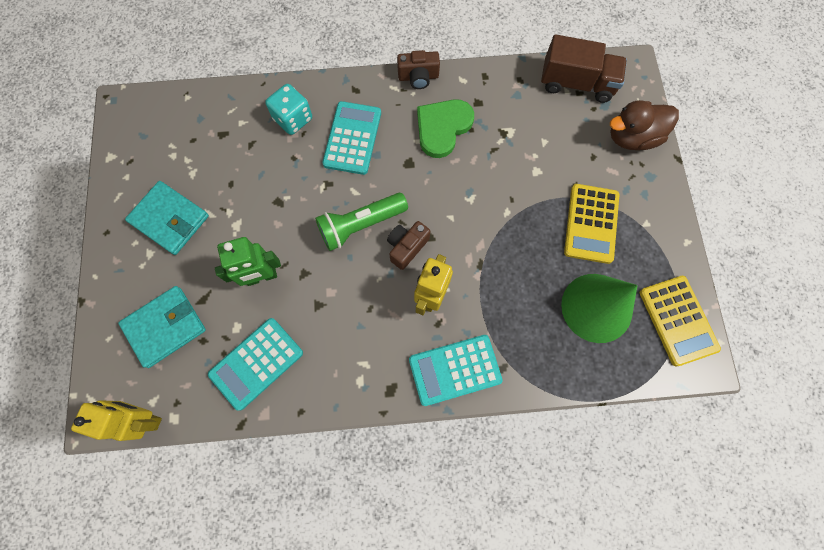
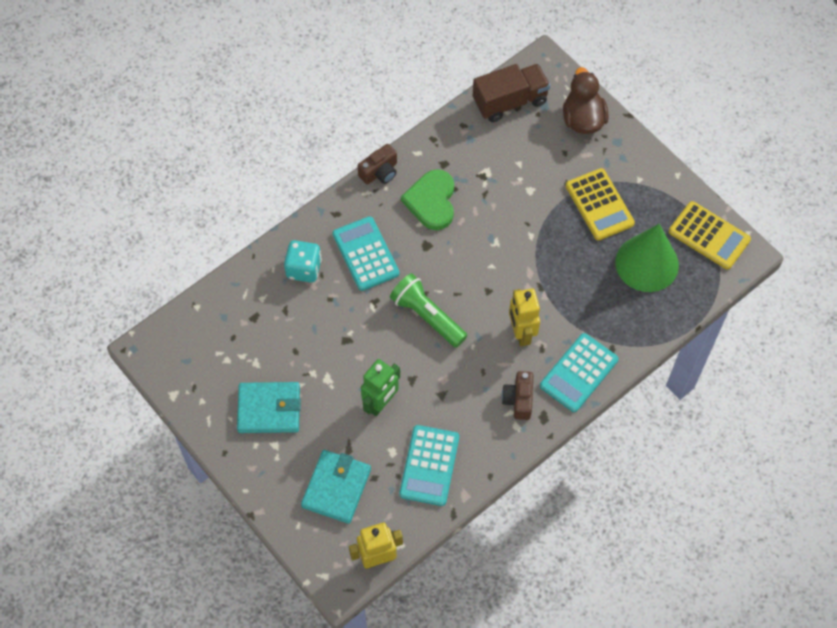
camera: 35 degrees left, 10 degrees down
(360, 225) = (427, 316): green flashlight -> green flashlight turned 105 degrees clockwise
(406, 247) = (475, 309): brown camera -> brown camera (518, 400)
(632, 137) = (583, 119): brown duck -> brown duck turned 135 degrees clockwise

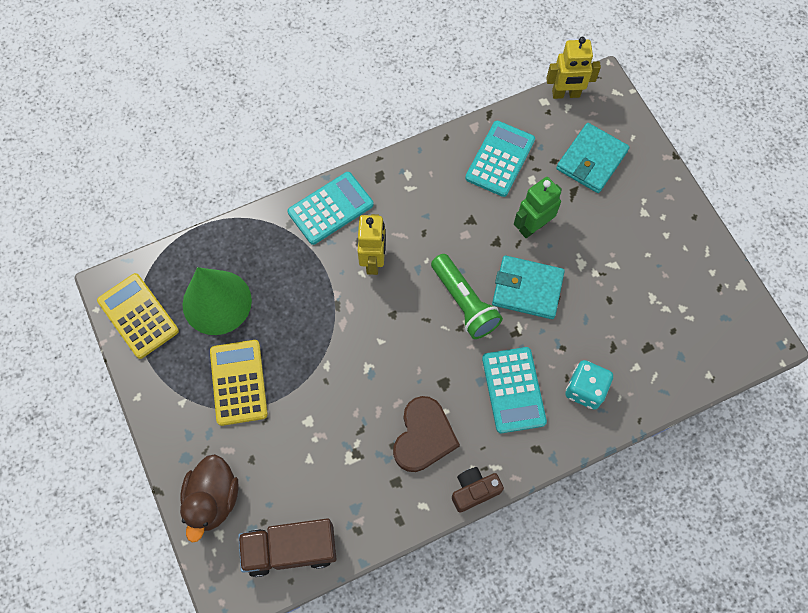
camera: 165 degrees left, 5 degrees up
(269, 409) = (645, 247): turquoise wallet -> turquoise wallet (527, 289)
(431, 201) = (423, 436): green heart -> brown heart
(518, 400) = (397, 197): brown camera -> none

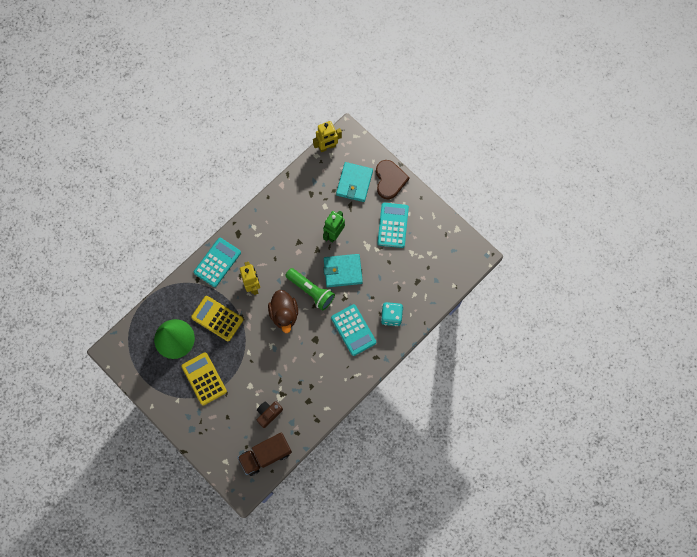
camera: 20 degrees left, 5 degrees up
(138, 316) = (133, 362): yellow calculator -> yellow calculator (217, 318)
(213, 499) = (215, 445): brown duck -> brown duck (284, 314)
(423, 436) = (314, 372): brown heart -> brown heart (390, 180)
(474, 490) = (350, 391): brown camera -> brown camera (268, 413)
(500, 159) = (303, 200): turquoise calculator -> turquoise calculator (393, 225)

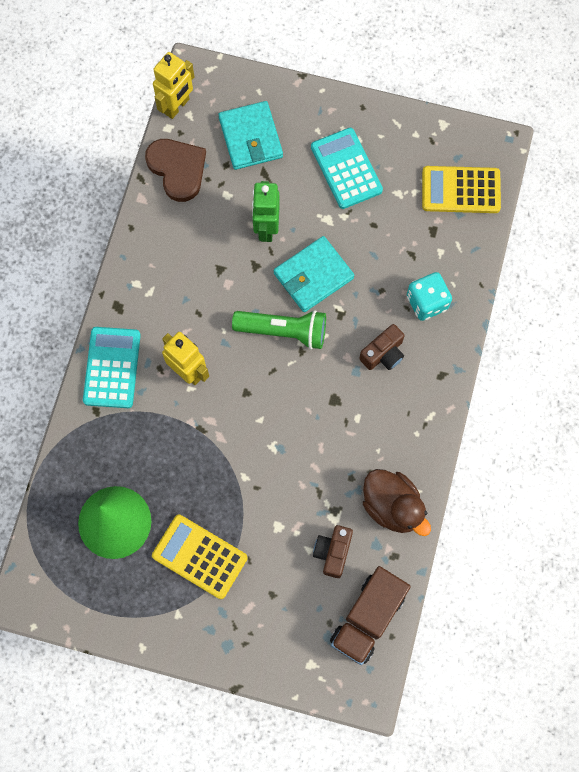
camera: 30 degrees left, 0 degrees up
(217, 318) = (164, 453): yellow calculator -> yellow calculator (461, 190)
(284, 314) = (264, 388): brown duck -> brown duck (392, 506)
(353, 330) = (383, 354): turquoise calculator -> brown camera
(390, 180) = (301, 106): brown heart -> brown heart (177, 169)

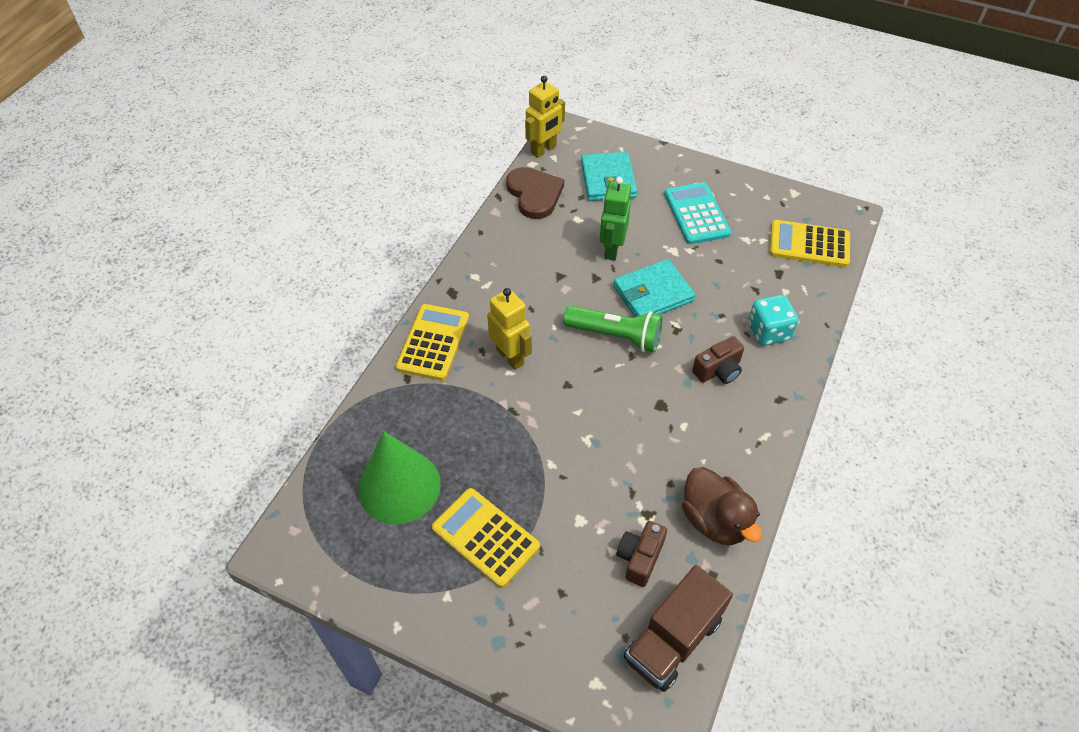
camera: 10 degrees right, 20 degrees down
(112, 367) = (433, 342): turquoise calculator -> yellow calculator

